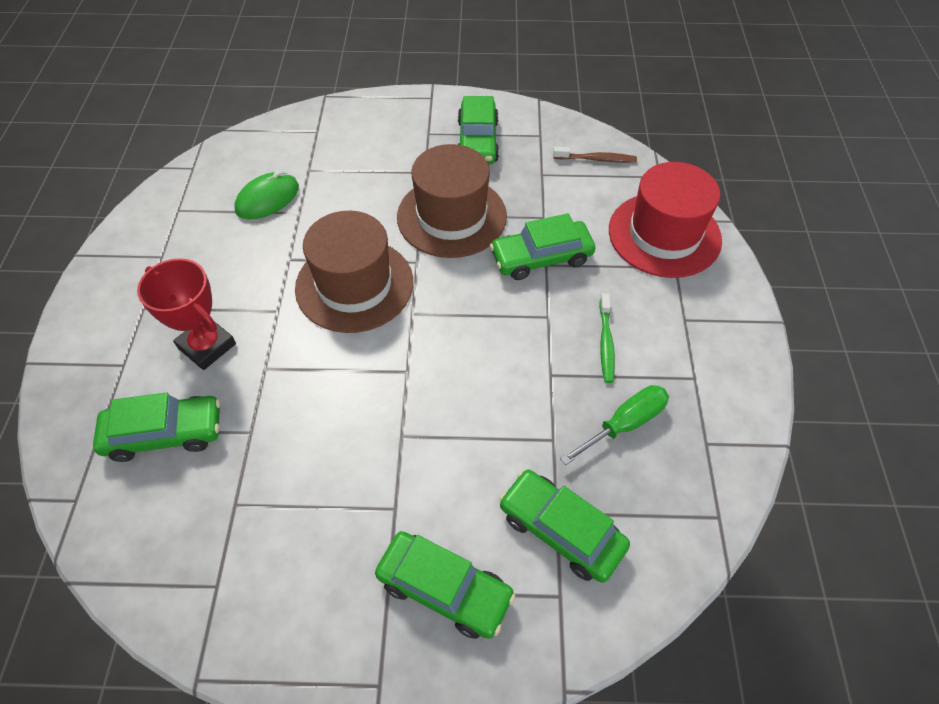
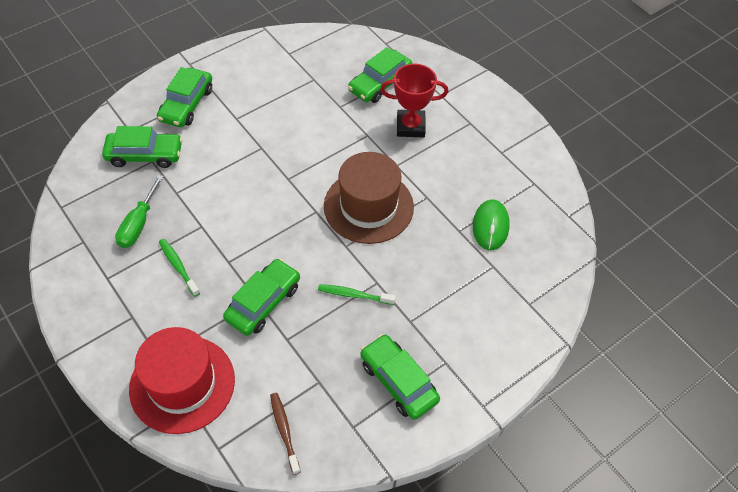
camera: 140 degrees right, 0 degrees up
(444, 589) = (186, 104): green car -> green car turned 60 degrees counterclockwise
(451, 216) = (354, 295): brown hat -> green toothbrush
(596, 159) = (284, 431): brown toothbrush -> brown toothbrush turned 105 degrees clockwise

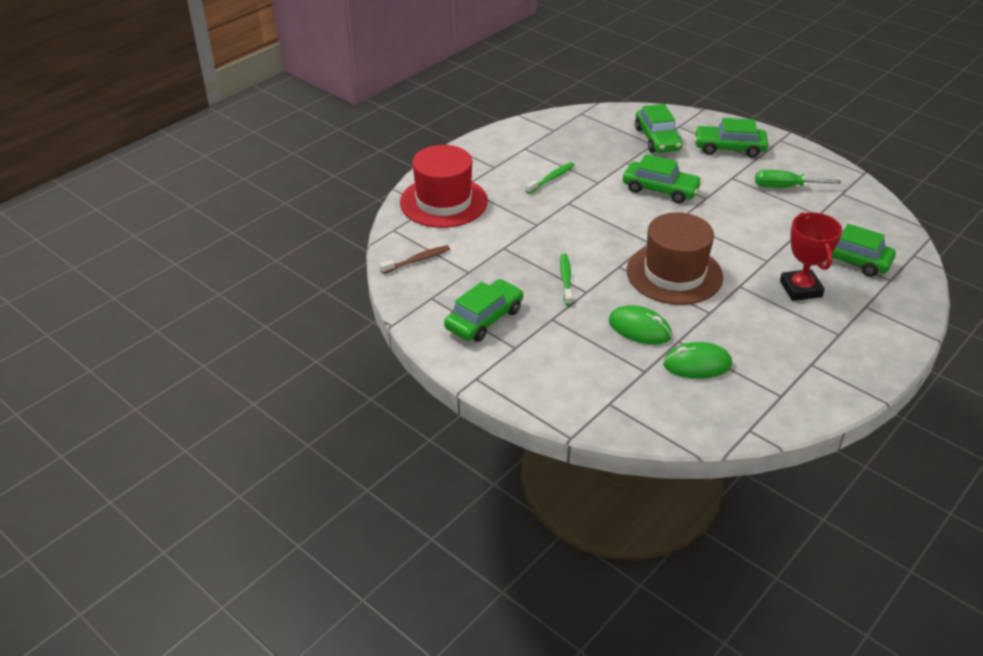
camera: 80 degrees right, 15 degrees down
(138, 224) = (583, 151): green screwdriver -> green screwdriver (785, 187)
(263, 302) = (535, 228): green car -> green car (660, 189)
(438, 254) = (639, 328): none -> green mouse

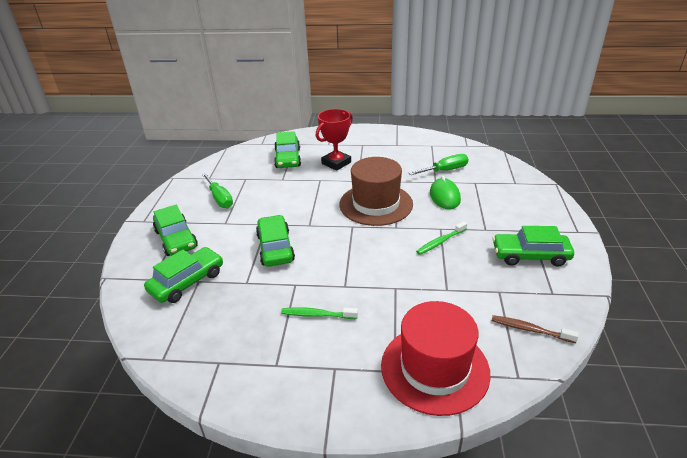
camera: 125 degrees left, 5 degrees down
(697, 364) = (445, 170): green mouse -> green screwdriver

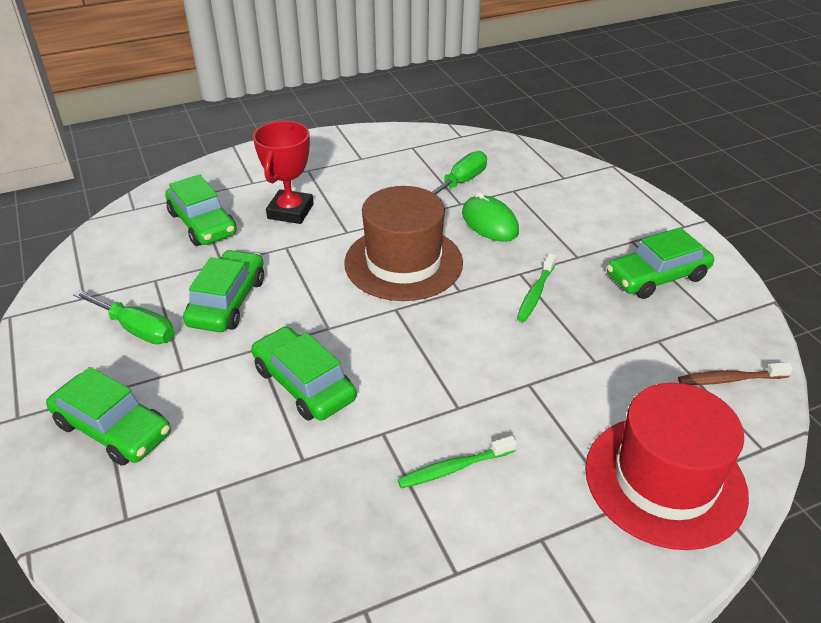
camera: 30 degrees left, 5 degrees up
(187, 282) = (198, 498): green car -> green car (227, 302)

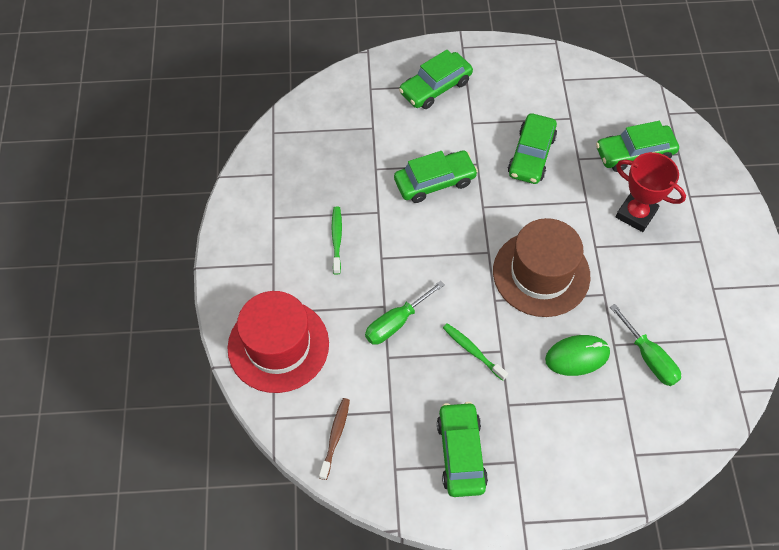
camera: 110 degrees right, 20 degrees up
(136, 329) = (519, 104): green screwdriver -> green screwdriver (396, 322)
(227, 302) = (531, 155): green car -> green car turned 75 degrees clockwise

